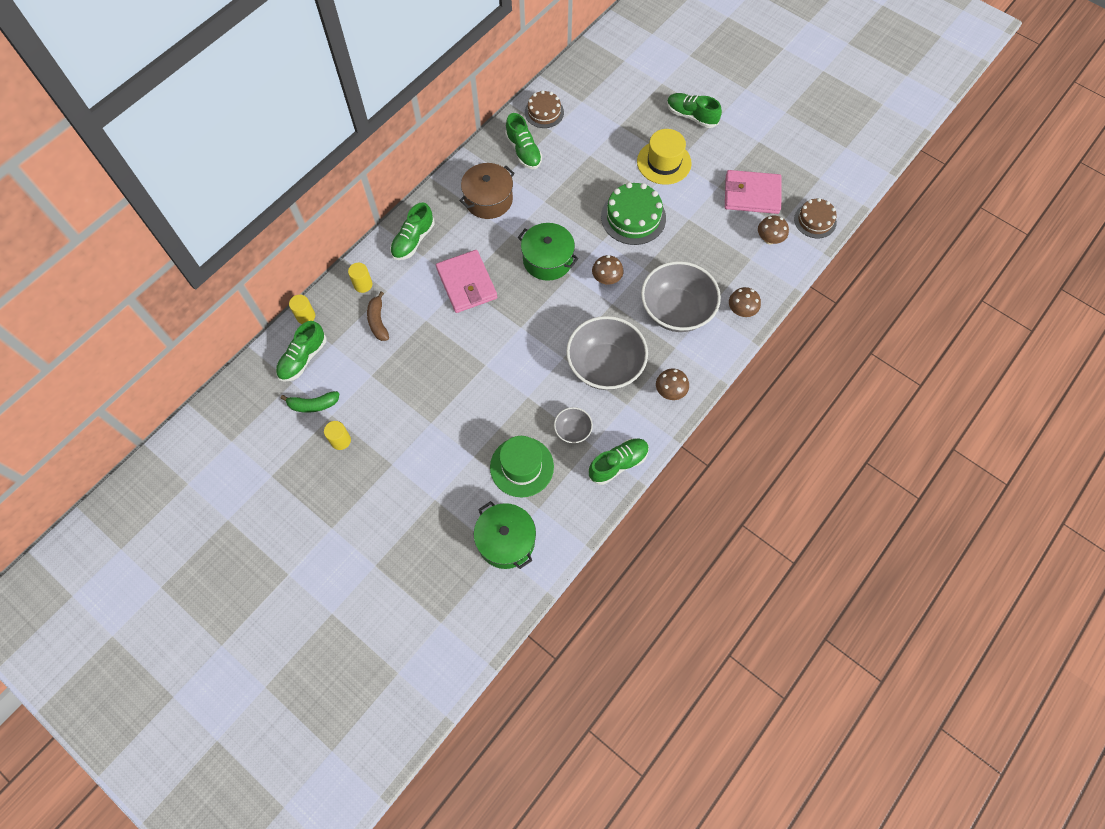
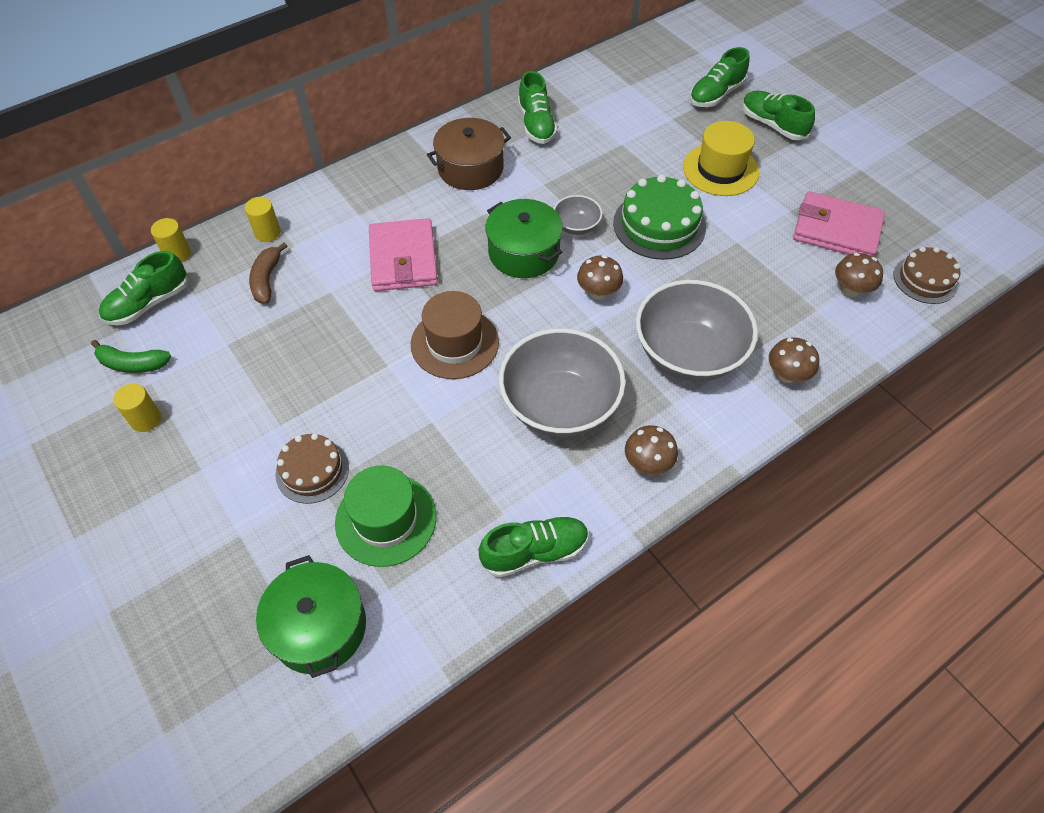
camera: 15 degrees right, 10 degrees down
(413, 240) = (354, 195): green shoe -> green shoe (716, 94)
(523, 338) = (454, 343): none -> brown hat
(544, 112) = (577, 88): brown cake -> brown cake (312, 470)
(573, 430) = (481, 485): grey bowl -> grey bowl (576, 226)

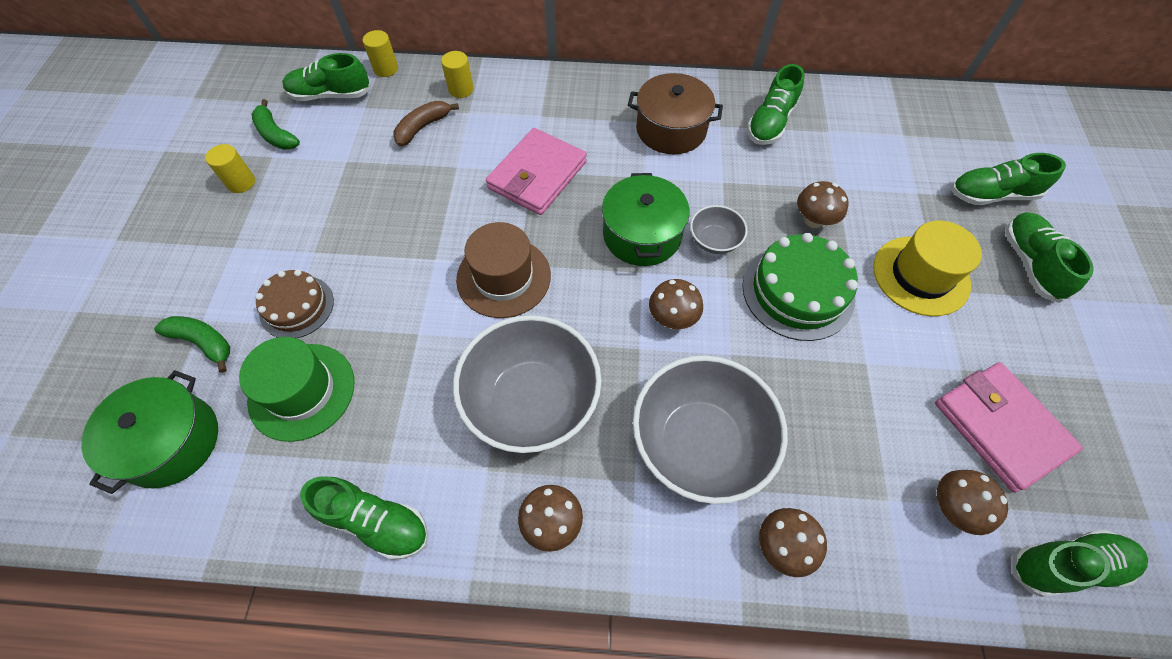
camera: 40 degrees right, 5 degrees up
(261, 548) = (203, 342): none -> green banana
(626, 174) = (813, 220): none -> brown mushroom
(925, 279) = (1065, 565): brown cake -> green shoe

